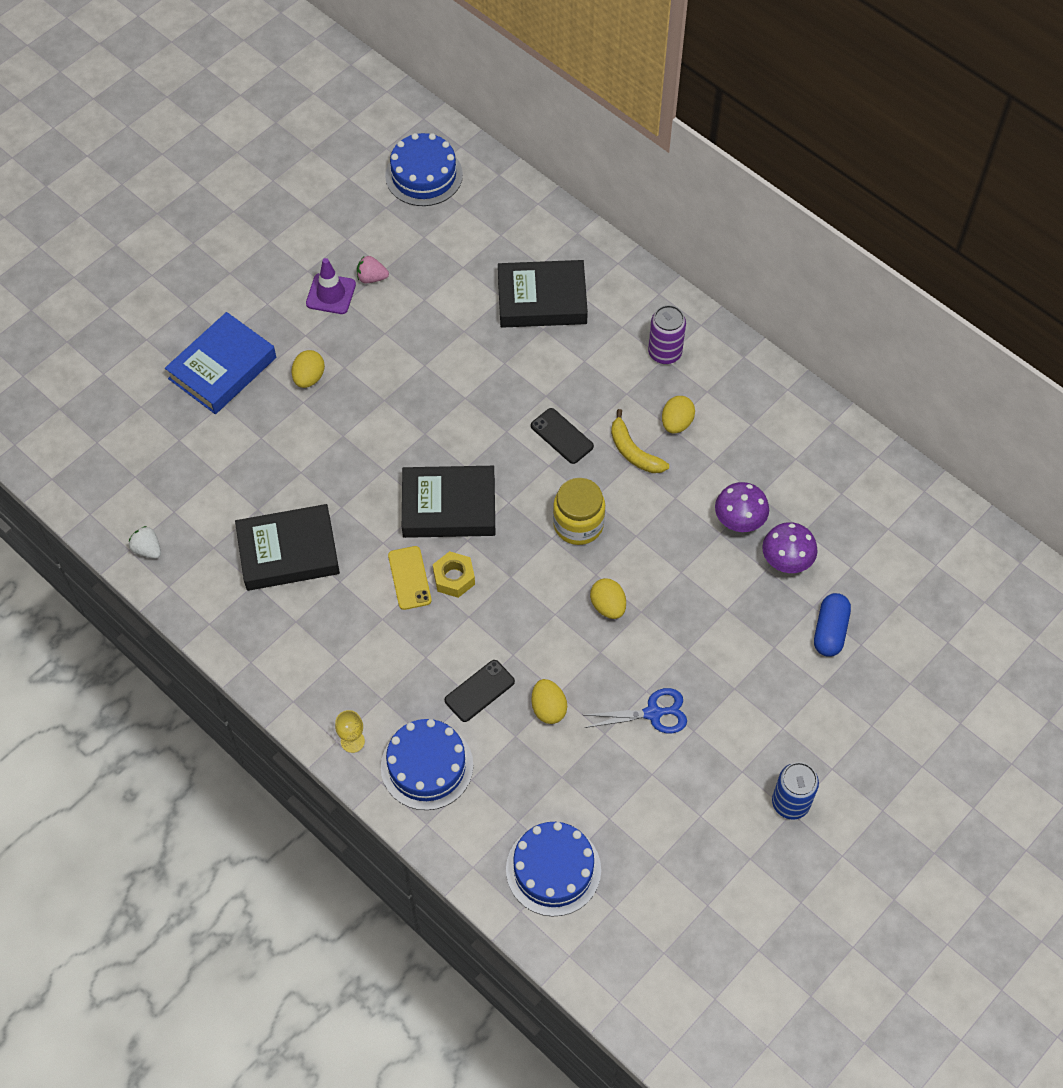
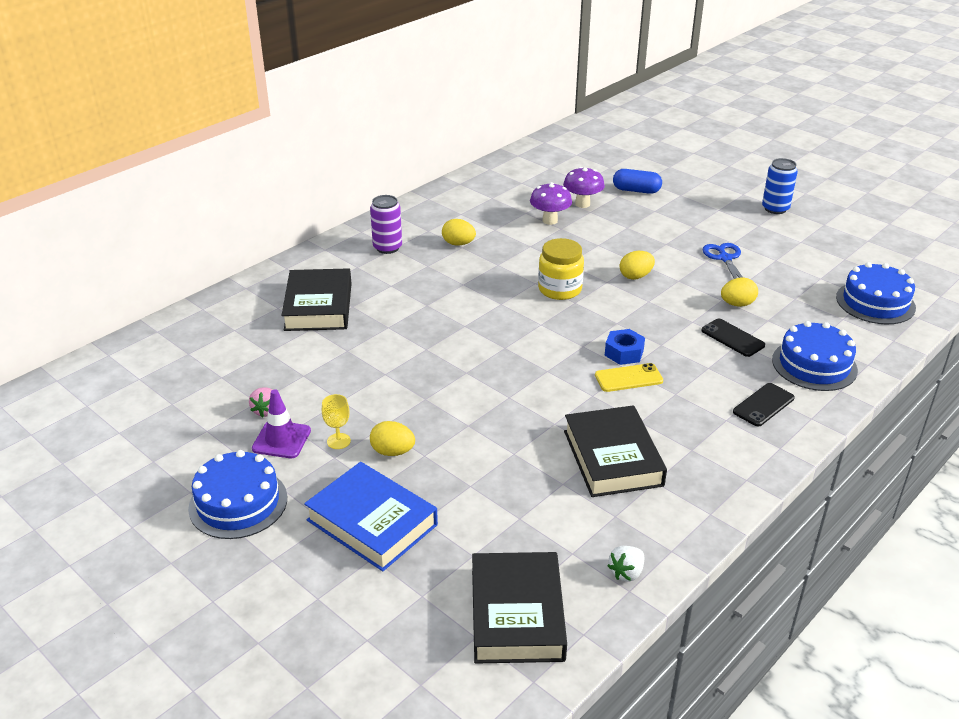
camera: 90 degrees left, 25 degrees down
(352, 741) = (807, 408): yellow goblet -> yellow goblet (338, 441)
(424, 175) = (138, 378): blue cake -> blue cake (238, 503)
(449, 506) = (548, 356): black book -> black book (516, 614)
(454, 578) = (624, 353): yellow nut -> blue nut
(562, 436) = (470, 297): black phone -> black phone (763, 405)
(633, 451) = (486, 263): yellow banana -> none

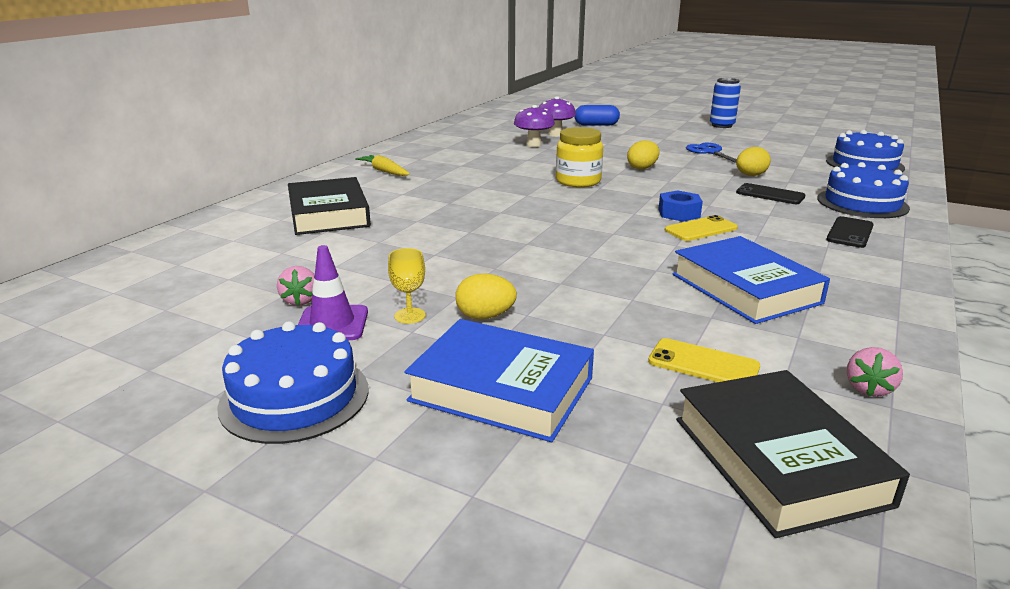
camera: 15 degrees left, 10 degrees down
(387, 247) = (384, 171): purple can -> yellow carrot
(458, 244) = (456, 163): yellow egg -> none
(524, 528) = (703, 364): none -> yellow phone
(612, 458) = (745, 288): black book -> blue book
(626, 572) = (868, 388): white strawberry -> pink strawberry

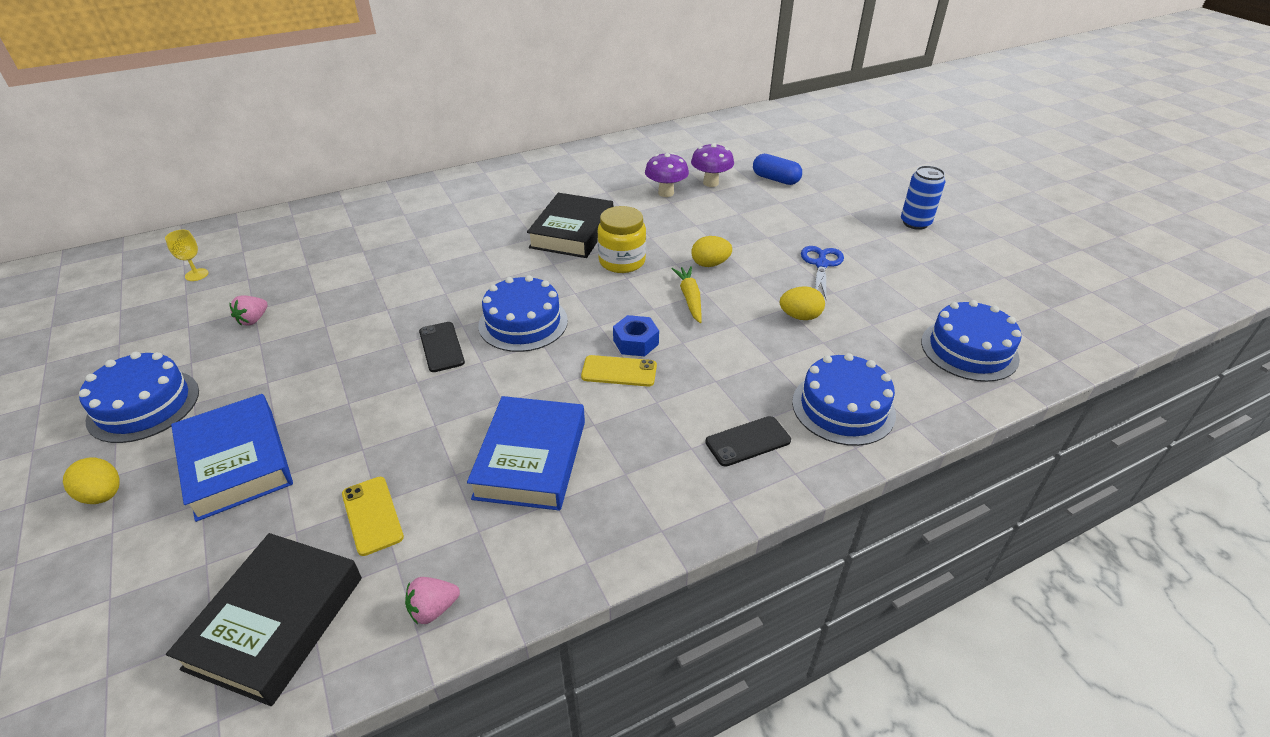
camera: 35 degrees right, 15 degrees up
(328, 214) = (387, 232): black book -> black book (572, 232)
(332, 324) = (239, 351): purple traffic cone -> none
(384, 171) = (494, 190): yellow carrot -> yellow carrot (690, 298)
(409, 316) = (285, 366): yellow goblet -> yellow goblet (196, 275)
(485, 316) = (323, 391): yellow egg -> yellow egg (103, 495)
(574, 228) = (523, 323): none -> blue cake
(770, 194) = (767, 353): black phone -> black phone (441, 347)

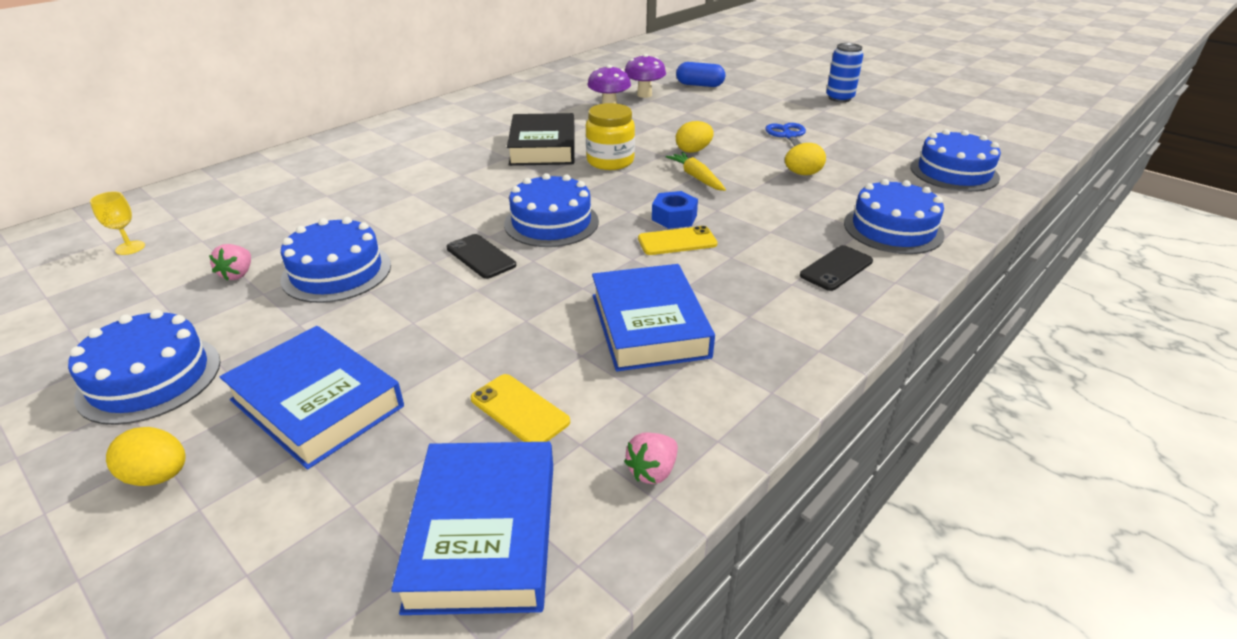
camera: 20 degrees left, 5 degrees down
(275, 622) = (483, 533): black book -> blue book
(323, 335) = (337, 272): none -> blue cake

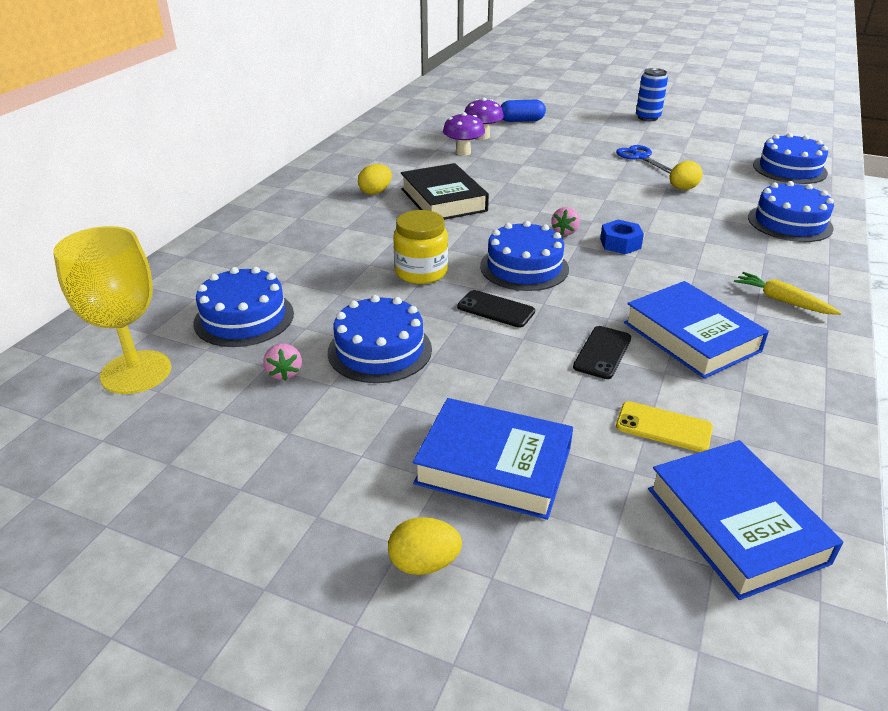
camera: 20 degrees left, 0 degrees up
(130, 248) = (136, 372): yellow goblet -> yellow goblet, size x2.39
(150, 378) = (312, 486): blue cake -> blue cake (244, 318)
(610, 161) = (517, 203): yellow jar -> yellow jar (421, 272)
(652, 471) = (804, 445): pink strawberry -> pink strawberry (565, 232)
(677, 241) = (643, 264): yellow phone -> none
(693, 150) = (577, 182): yellow egg -> yellow egg (375, 192)
(696, 177) = (603, 206): yellow carrot -> yellow carrot (782, 300)
(836, 268) = (780, 262): black phone -> black phone (602, 352)

